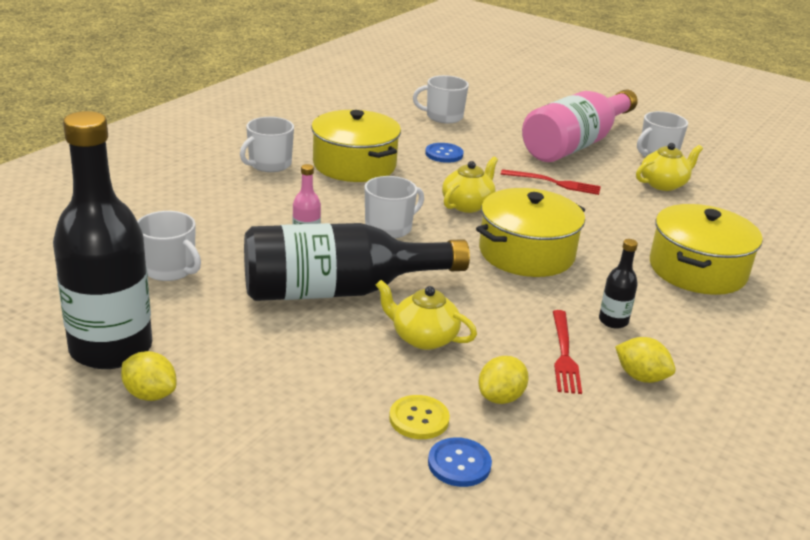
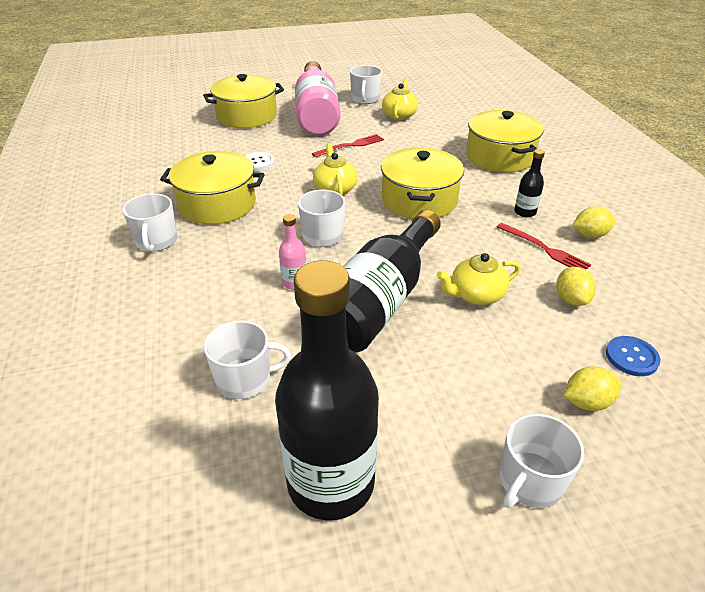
camera: 45 degrees left, 10 degrees up
(150, 394) = (425, 488): yellow lemon -> yellow lemon (586, 402)
(419, 419) = (569, 348): yellow button -> none
(443, 117) = (209, 136): white mug -> white mug (530, 481)
(444, 154) = (258, 162): blue button -> white button
(506, 117) = (247, 116): none -> yellow pot

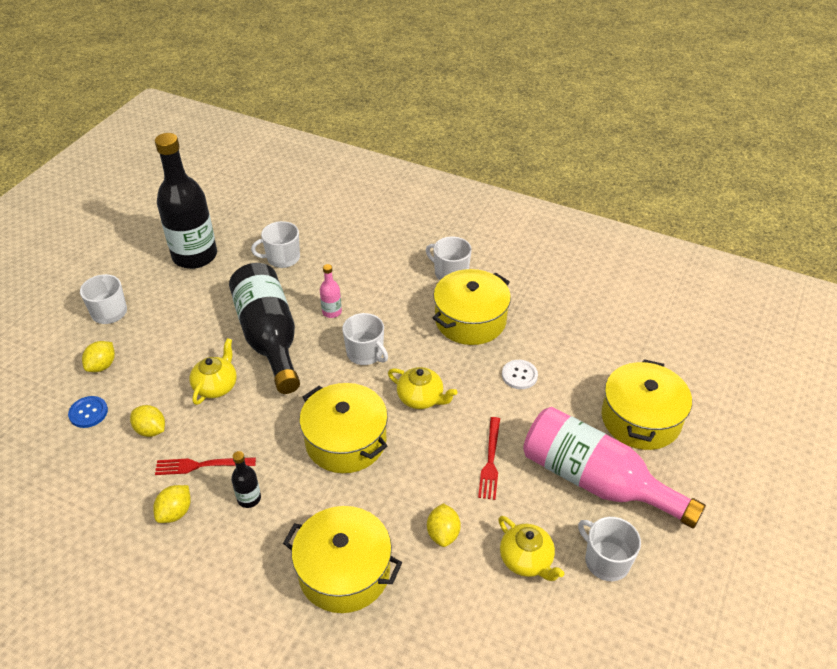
camera: 130 degrees right, 5 degrees up
(245, 379) = (282, 258): white mug -> white mug turned 45 degrees clockwise
(424, 140) = (443, 533): none -> yellow lemon

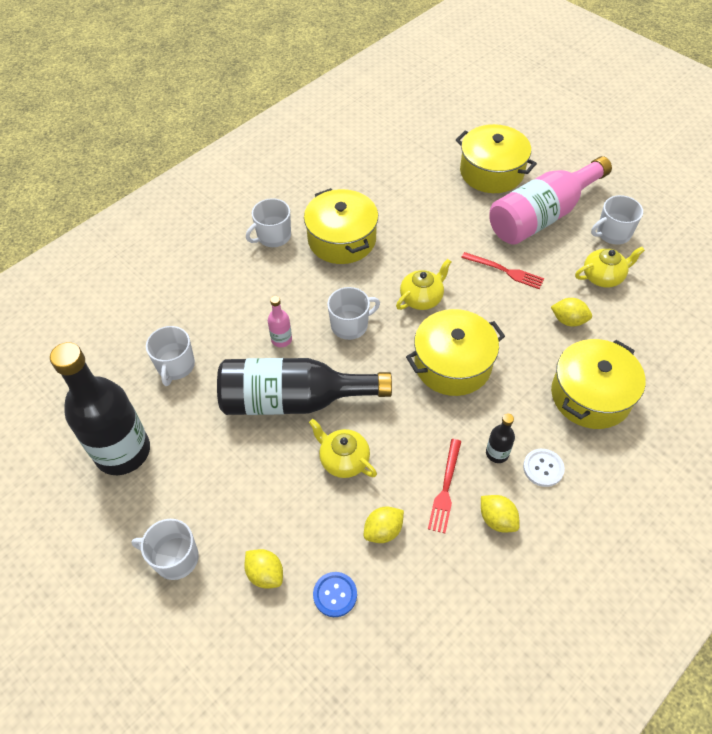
camera: 70 degrees left, 10 degrees up
(519, 375) = (420, 226): white button -> white button (543, 468)

